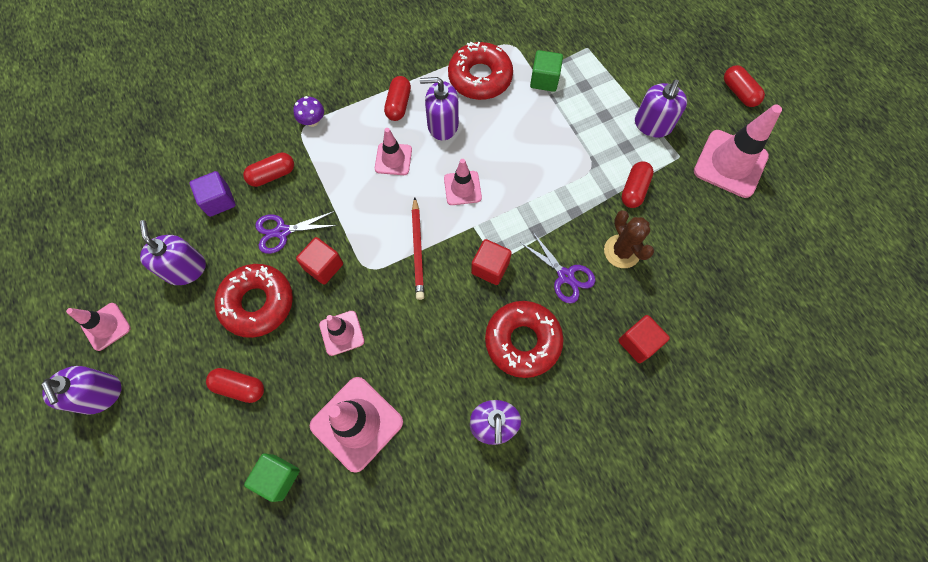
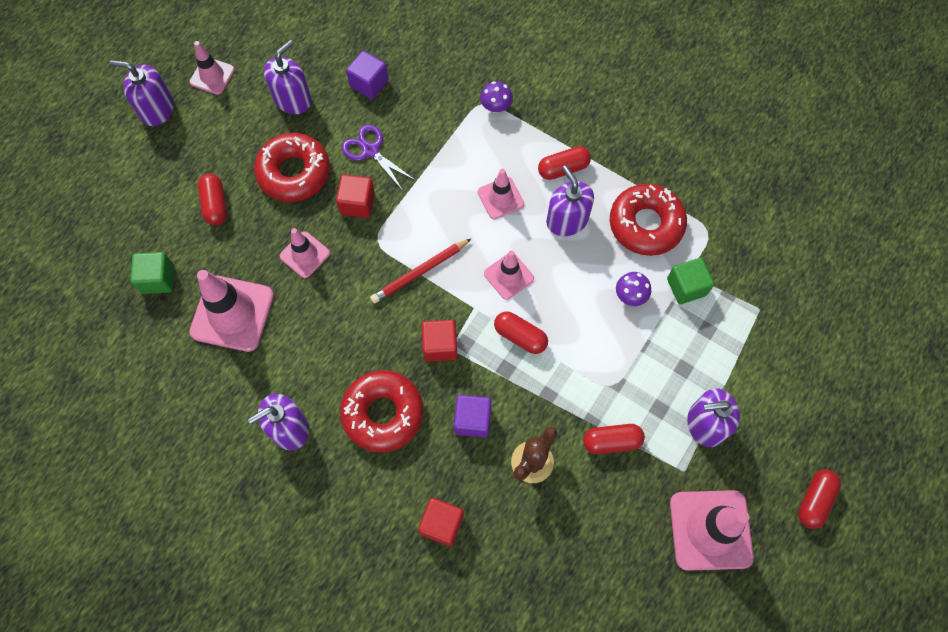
camera: 60 degrees right, 0 degrees up
(100, 394) = (157, 109): purple soap dispenser -> purple soap dispenser turned 75 degrees clockwise
(272, 175) = (420, 109): red capsule -> red capsule (520, 336)
(529, 117) = (630, 295): none -> purple mushroom
(565, 276) = (472, 420): purple scissors -> purple cube

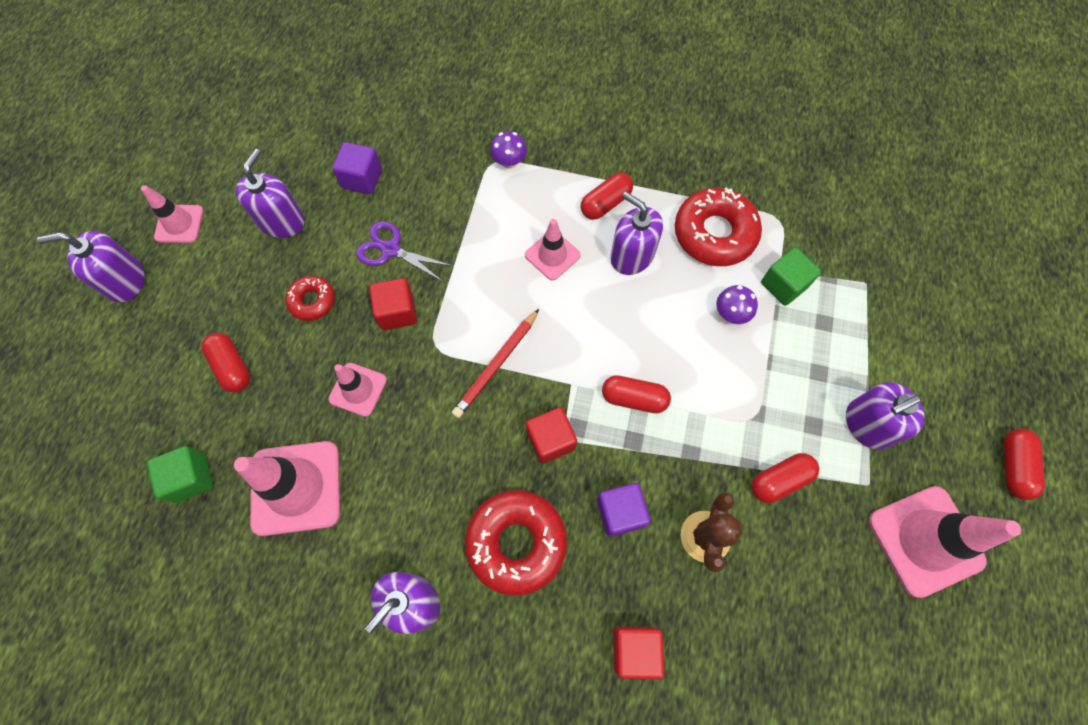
camera: 20 degrees left, 0 degrees up
(294, 172) = (312, 301): red donut -> red donut, size x0.54
(508, 276) = (595, 336): pink traffic cone -> none

